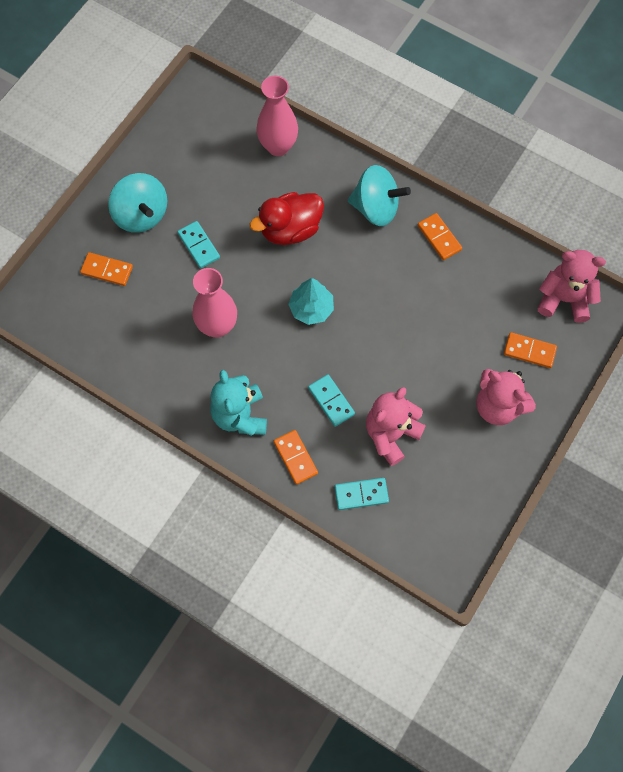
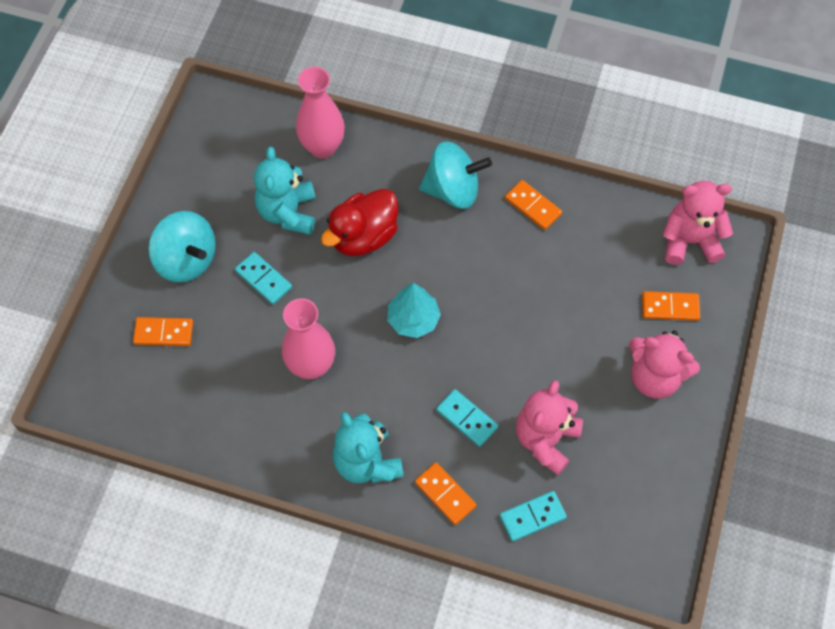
camera: 15 degrees left, 5 degrees down
(234, 195) = (288, 212): none -> turquoise teddy bear

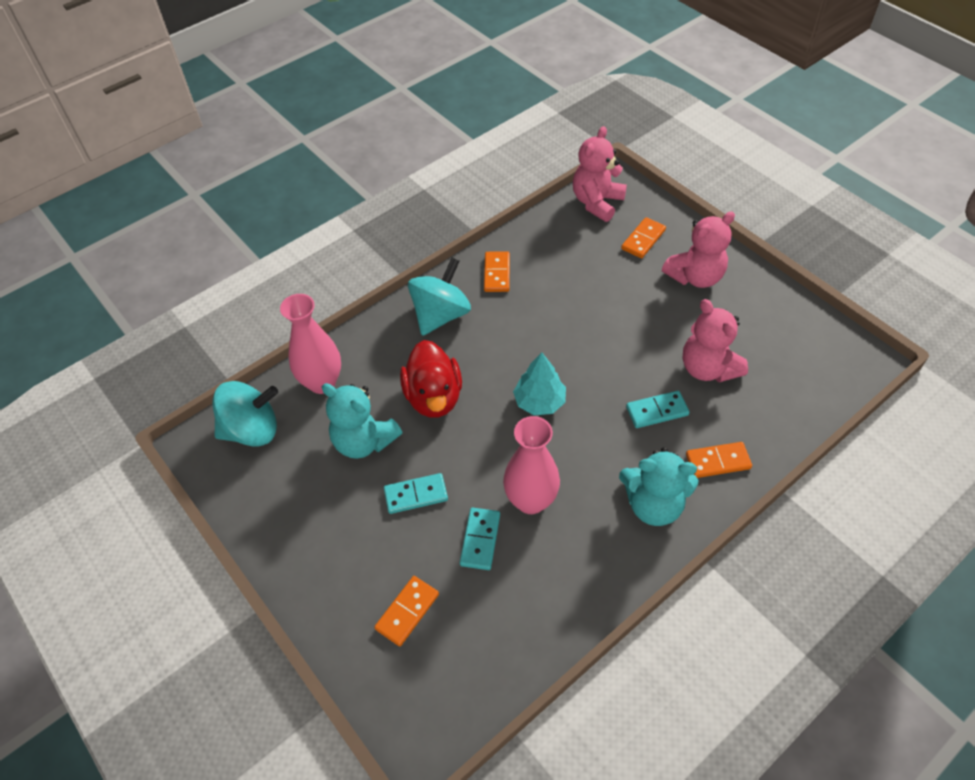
camera: 55 degrees left, 10 degrees down
(187, 260) = (345, 550): turquoise spinning top -> turquoise spinning top (252, 430)
(532, 517) = (771, 411): turquoise domino -> turquoise domino (480, 540)
(533, 206) = (496, 273): orange domino -> orange domino turned 75 degrees counterclockwise

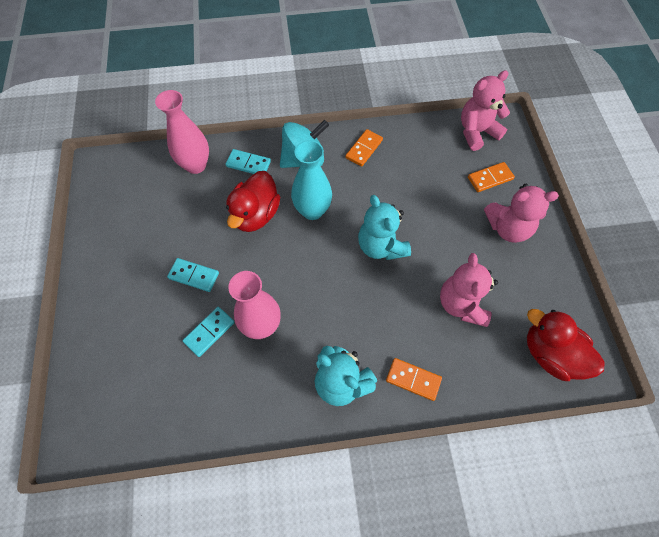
camera: 30 degrees right, 10 degrees up
(252, 430) = (133, 174): turquoise spinning top -> none
(364, 441) = (191, 220): turquoise teddy bear -> turquoise teddy bear (381, 246)
(407, 612) = (130, 351): orange domino -> none
(492, 361) = (312, 210): none -> turquoise vase
(539, 401) = (321, 258): turquoise tree -> none
(657, 411) = (398, 314): turquoise domino -> turquoise domino (248, 164)
(817, 367) = (550, 354): none -> red duck

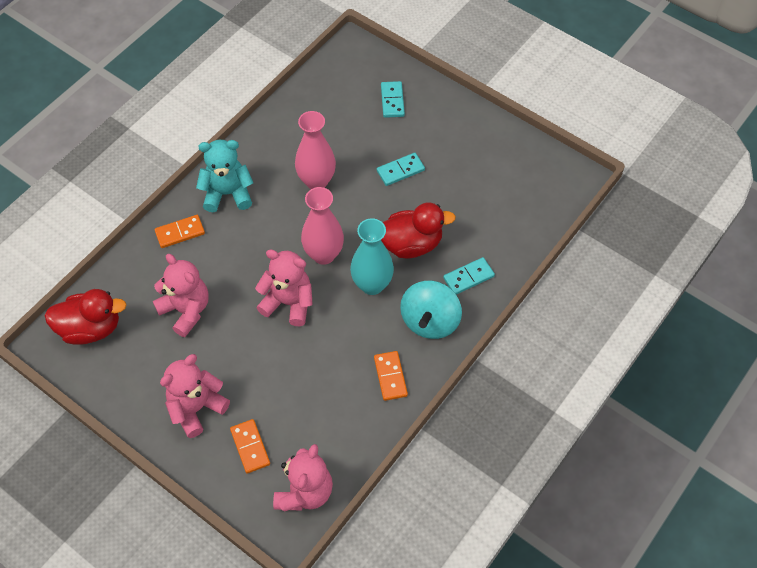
camera: 135 degrees right, 5 degrees down
(196, 165) = (507, 240): pink vase -> pink vase (323, 254)
(209, 332) = (346, 150): turquoise domino -> turquoise domino (392, 101)
(255, 215) = (411, 244): red duck -> red duck turned 105 degrees clockwise
(381, 246) = (288, 302): turquoise teddy bear -> pink teddy bear
(490, 178) = (250, 447): orange domino -> orange domino turned 45 degrees counterclockwise

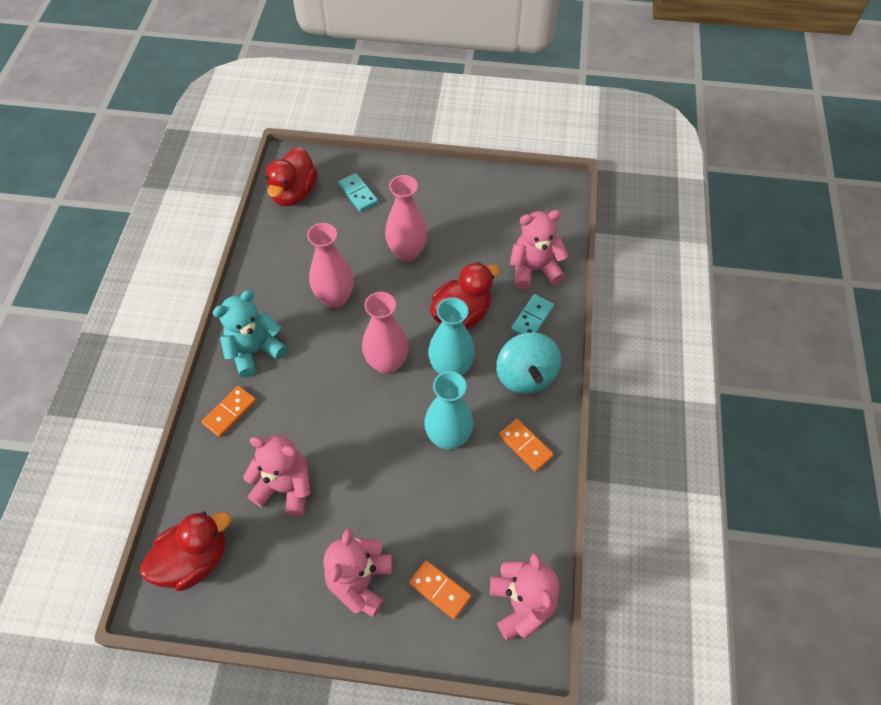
camera: 30 degrees left, 0 degrees up
(288, 302) = (383, 426): pink teddy bear -> pink teddy bear (534, 269)
(333, 337) = (448, 437): none -> turquoise vase
(339, 76) = (294, 193): none -> red duck
(400, 170) = (407, 252): turquoise domino -> pink vase

